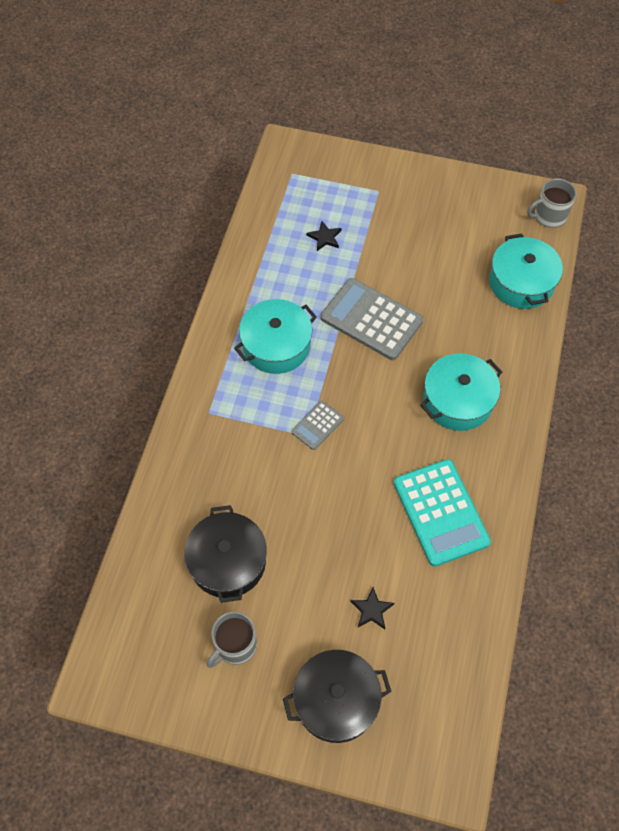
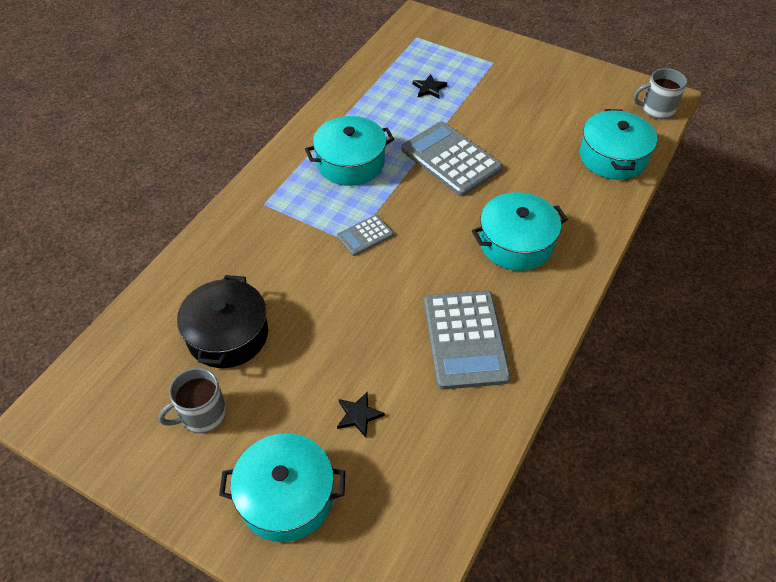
camera: 15 degrees right, 10 degrees down
(336, 700) = (286, 496): black pot -> turquoise pot
(441, 512) = (465, 339): turquoise calculator -> grey calculator

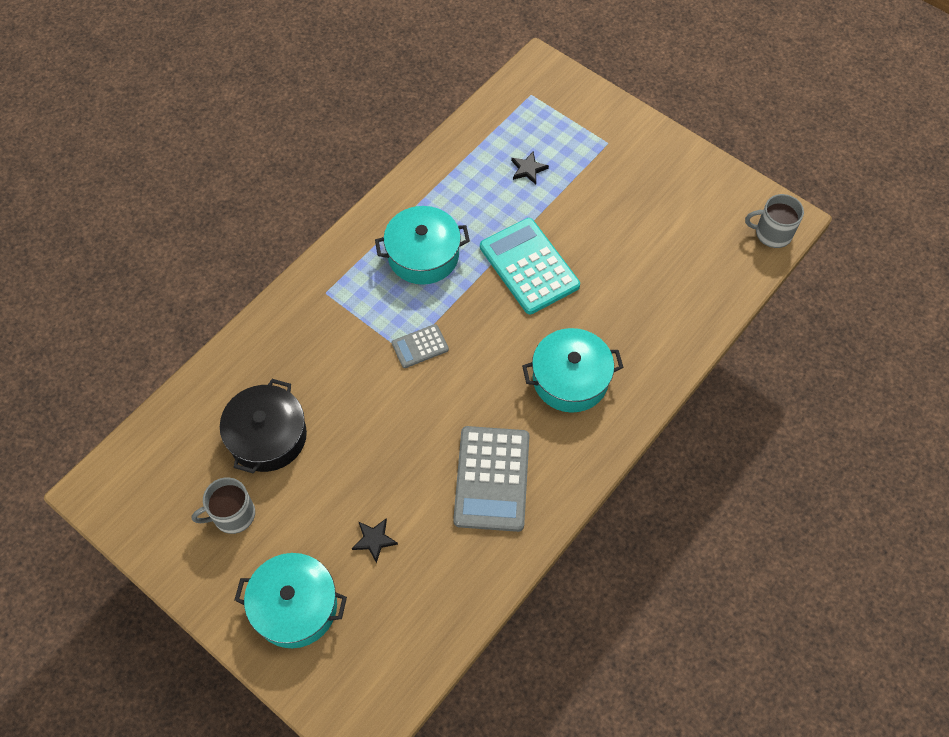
camera: 10 degrees right, 10 degrees up
(450, 159) = (529, 266): grey calculator -> turquoise calculator
(612, 157) = (703, 289): turquoise pot -> none

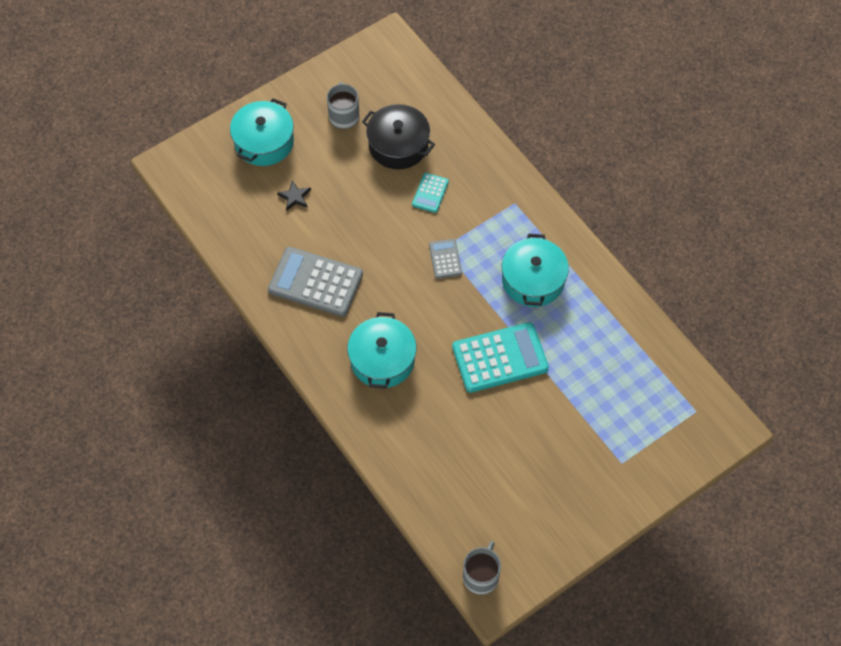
camera: 105 degrees right, 0 degrees up
(332, 383) = (430, 193): none -> turquoise calculator
(528, 169) = (606, 385): black star -> none

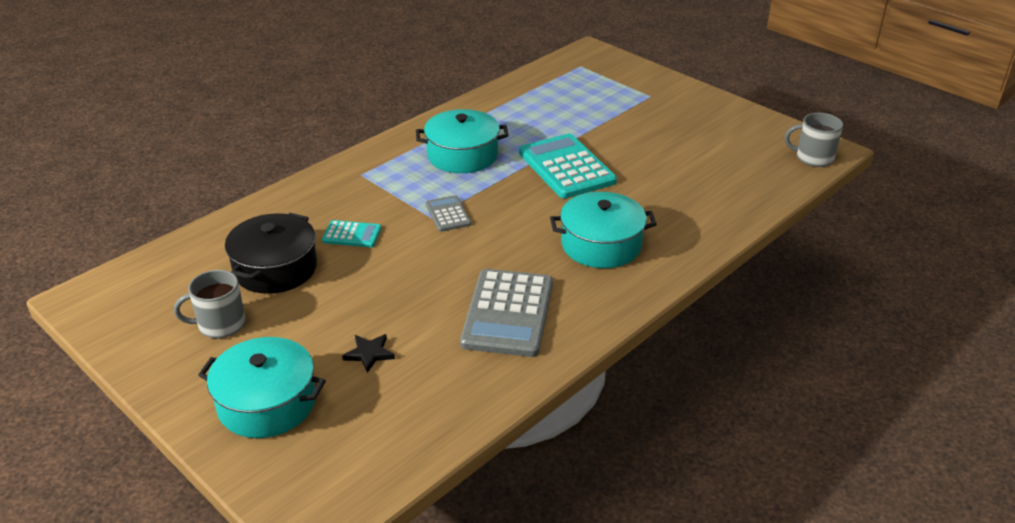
camera: 100 degrees left, 25 degrees down
(445, 259) = (448, 214): grey calculator -> grey calculator turned 90 degrees clockwise

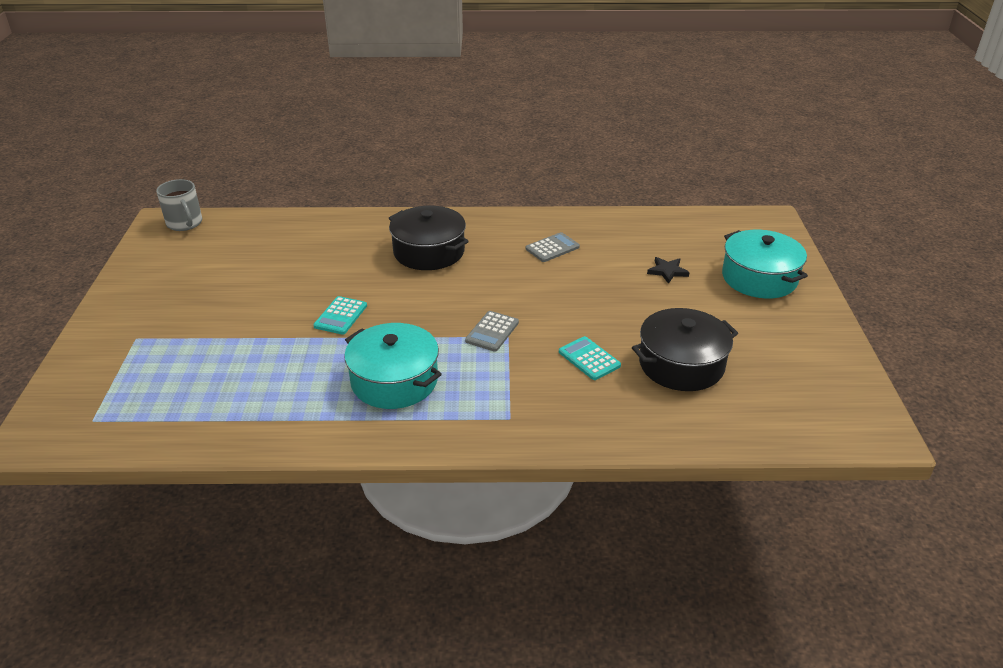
camera: 135 degrees left, 0 degrees up
(220, 324) = (759, 342): grey mug -> none
(508, 313) = (552, 248): grey calculator -> grey calculator, size x0.50
(566, 167) = (341, 316): turquoise calculator -> turquoise calculator, size x0.50
(601, 245) = (429, 252): turquoise pot -> black pot

